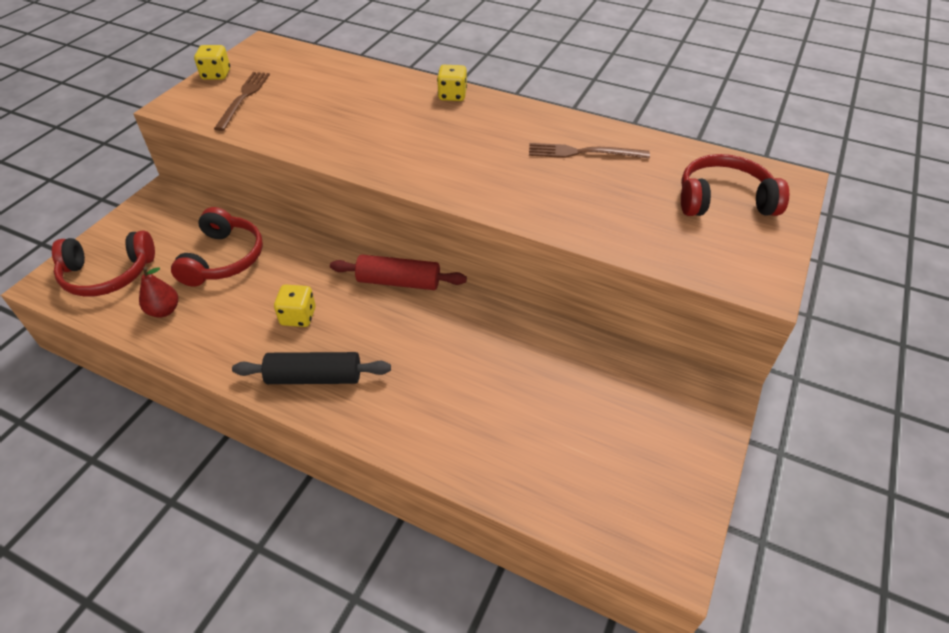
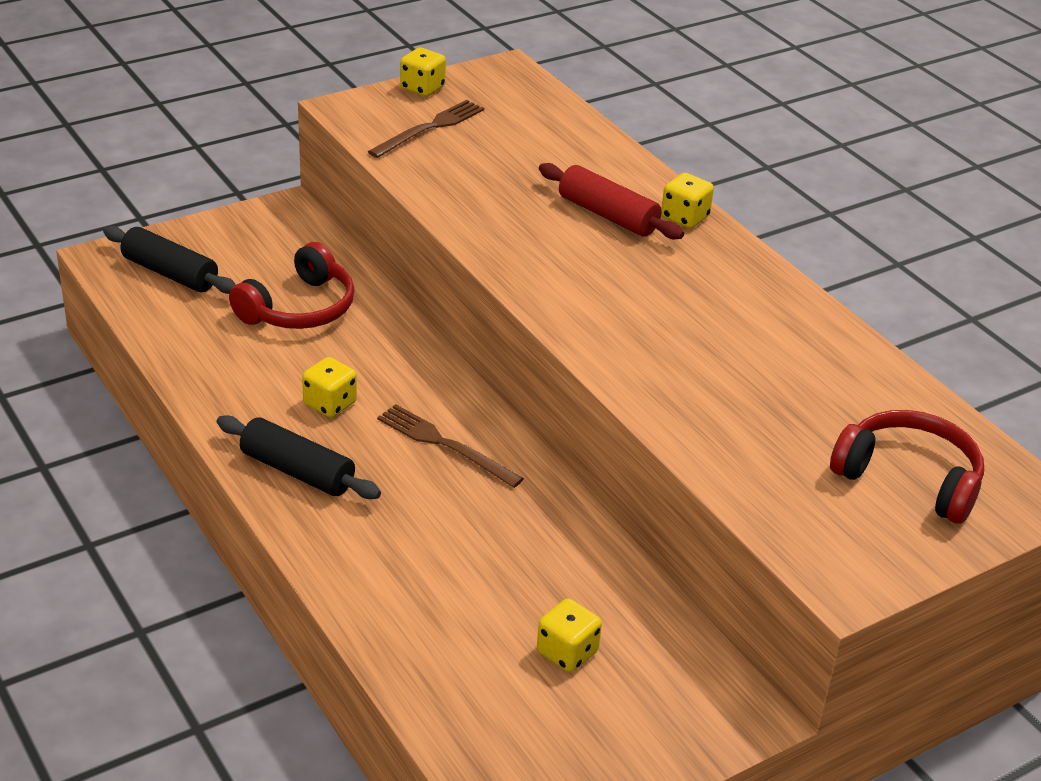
camera: 30 degrees right, 10 degrees down
(108, 274) = (170, 273): red headphones -> black rolling pin
(164, 310) = (198, 335): red pear -> none
(399, 282) = (472, 418): red rolling pin -> red rolling pin (608, 215)
(583, 152) = (783, 350): brown fork -> brown fork (445, 445)
(590, 412) = (567, 652): none -> yellow dice

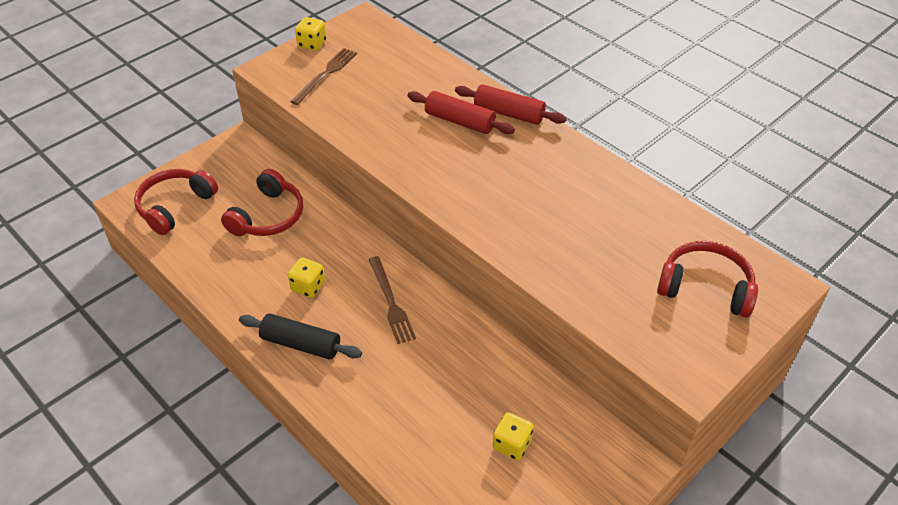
camera: 10 degrees left, 10 degrees up
(170, 273) = (175, 206): black rolling pin -> red headphones
(445, 445) = (391, 302): brown fork -> brown fork turned 135 degrees counterclockwise
(685, 217) = (509, 113): yellow dice -> red rolling pin

